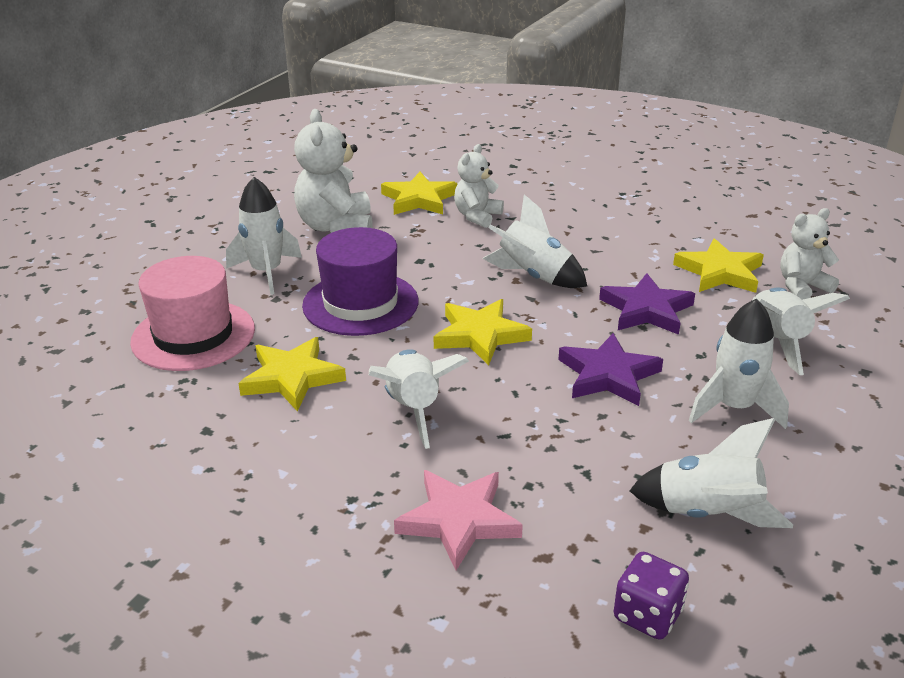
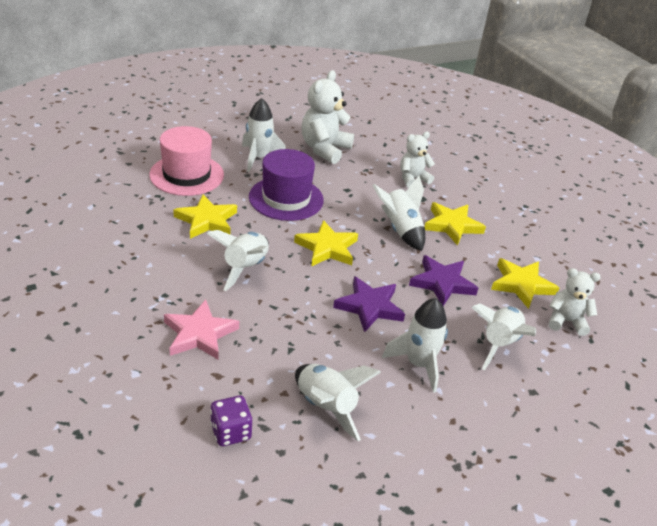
camera: 30 degrees right, 5 degrees up
(419, 199) = (391, 153): yellow star -> yellow star (452, 225)

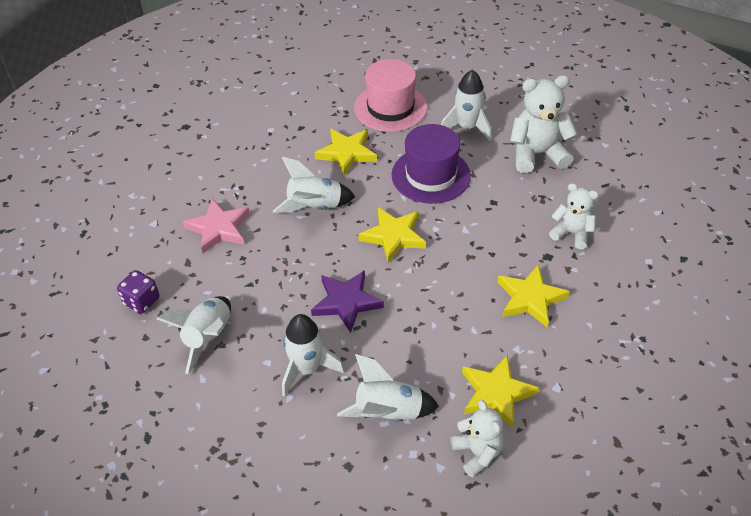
camera: 60 degrees right, 10 degrees up
(400, 230) = (476, 267): white rocket -> none
(442, 283) = (431, 333): purple star -> none

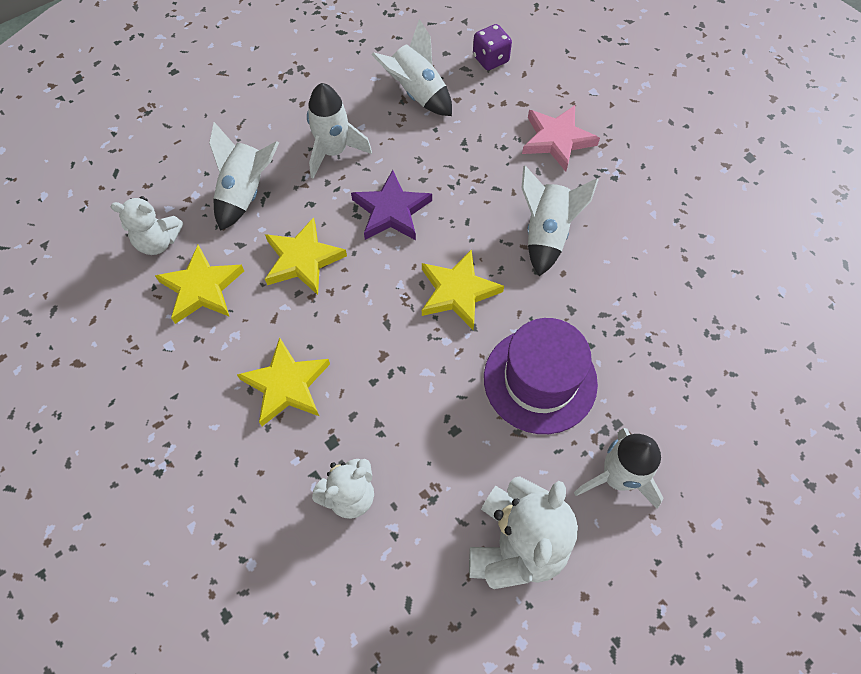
camera: 115 degrees right, 15 degrees up
(346, 153) = (627, 302): yellow star -> yellow star (303, 259)
(390, 107) = (703, 395): pink hat -> none

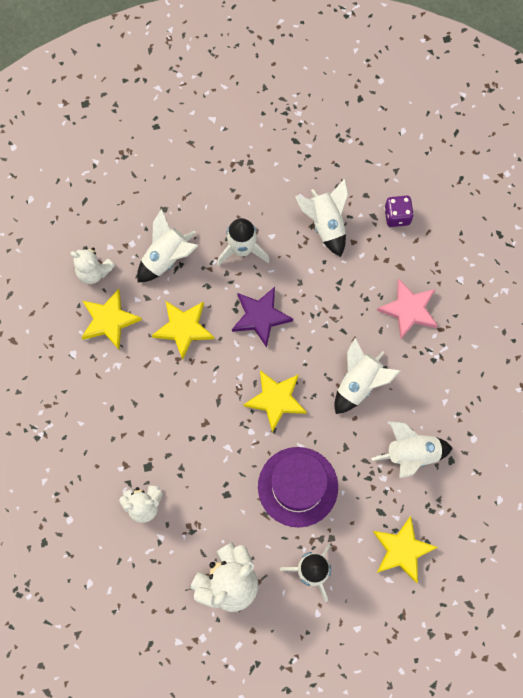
camera: 25 degrees right, 10 degrees up
(286, 385) = (136, 415): yellow star -> yellow star (402, 550)
(652, 284) = (411, 454): none -> white rocket

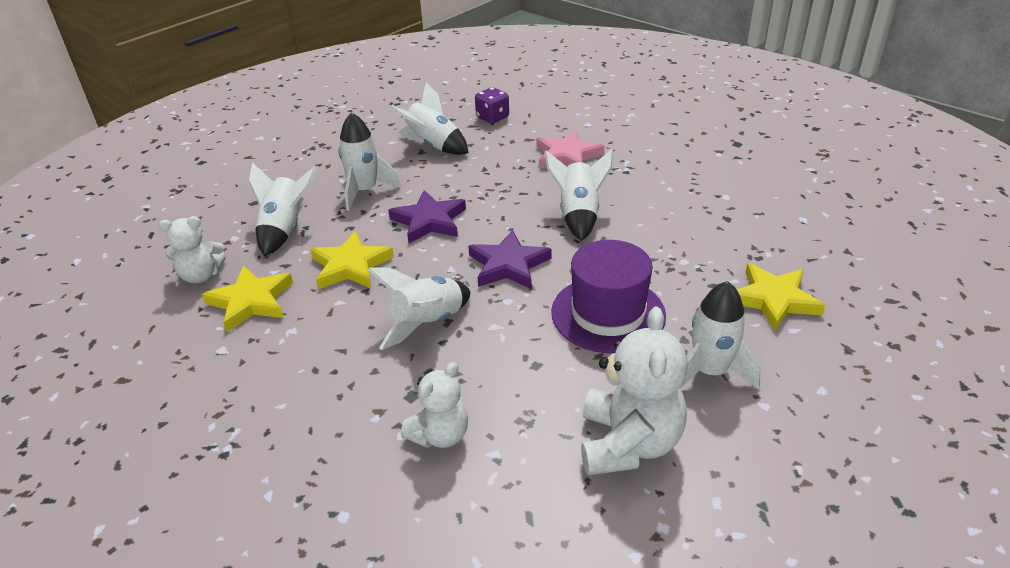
camera: 35 degrees left, 35 degrees down
(276, 400) = (508, 265): yellow star -> purple star
(411, 454) = (687, 232): white rocket -> white rocket (427, 323)

